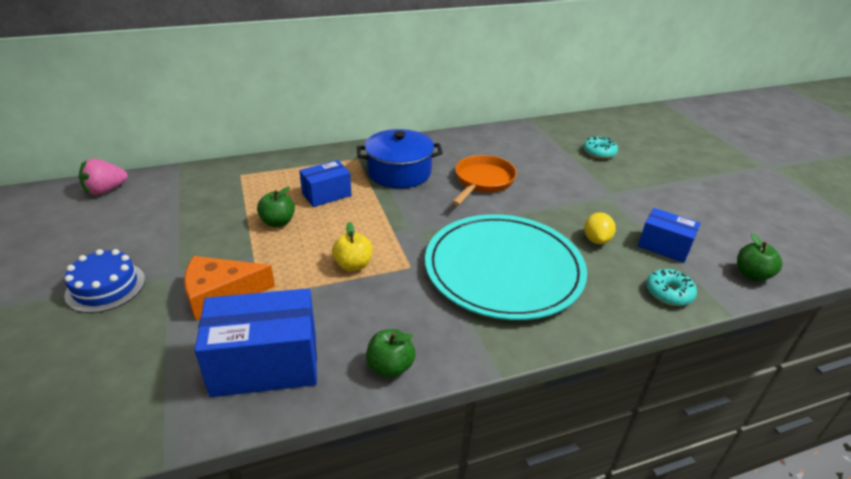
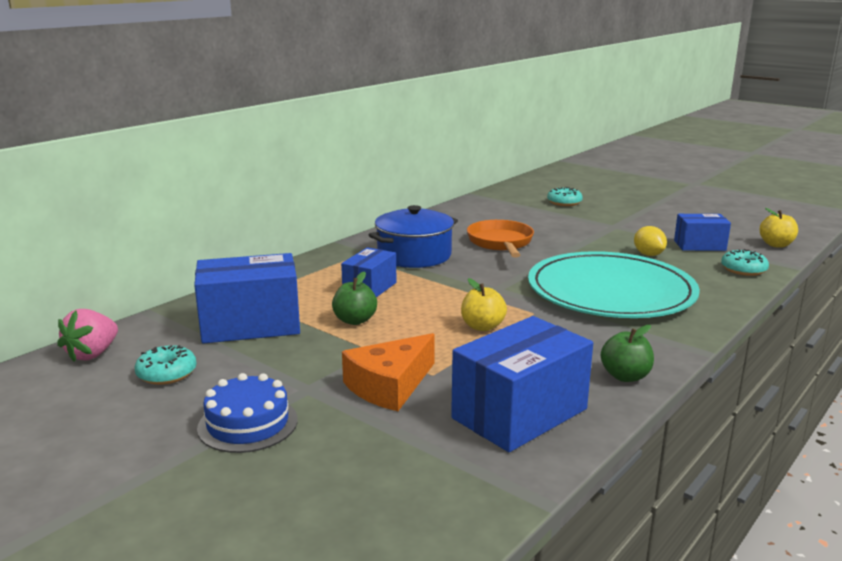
camera: 30 degrees left, 15 degrees down
(119, 223) = (167, 374): none -> turquoise donut
(213, 200) = (250, 325): none -> blue box
(751, 275) = (776, 245): green apple -> yellow apple

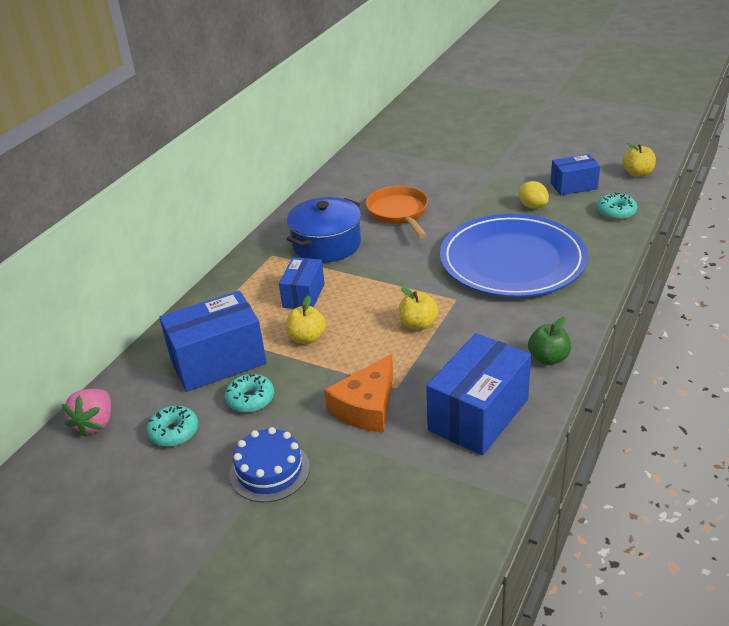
camera: 10 degrees left, 15 degrees up
(355, 320) = (307, 338): green apple -> yellow apple
(564, 202) = (439, 144): turquoise donut -> turquoise donut (250, 399)
(610, 291) = (512, 260): turquoise plate -> blue plate

